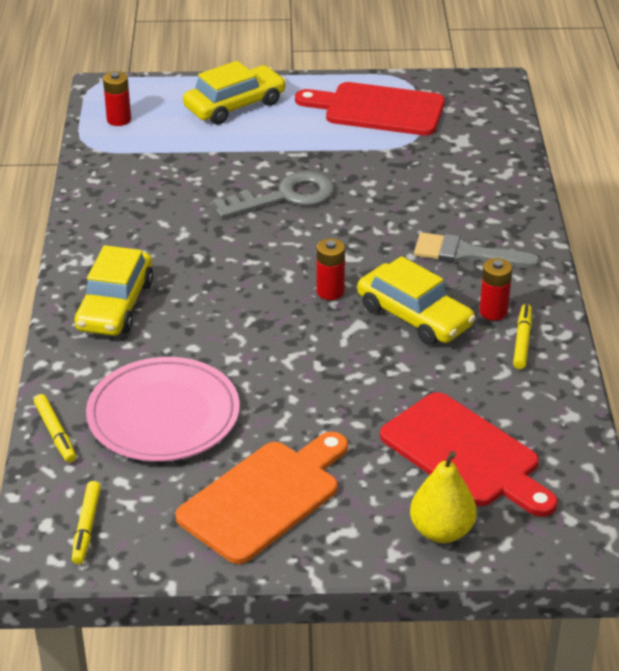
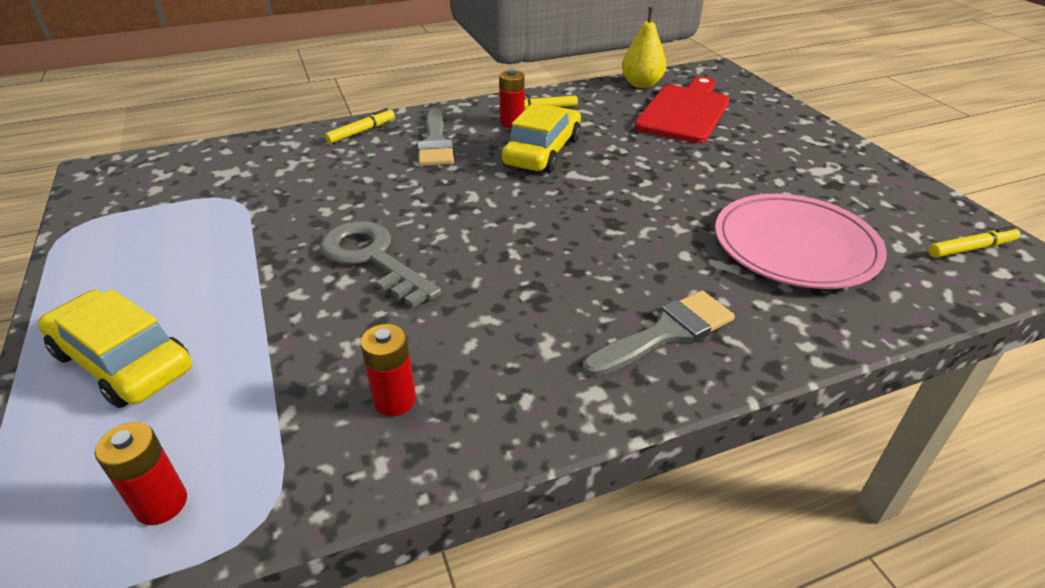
camera: 110 degrees left, 0 degrees up
(55, 433) = (900, 307): yellow marker -> yellow marker (361, 131)
(115, 305) = (666, 333): yellow car -> grey brush
(264, 497) = (822, 174): orange cutting board -> none
(330, 292) = (535, 196): red battery -> red battery (394, 400)
(378, 109) = (152, 232): red cutting board -> none
(441, 531) = (764, 109): yellow pear -> yellow pear (641, 84)

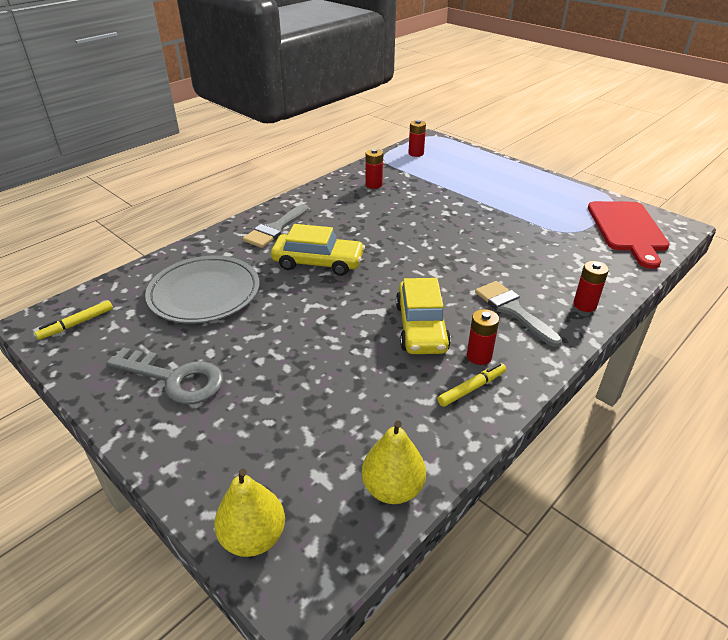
camera: 155 degrees right, 0 degrees up
(123, 361) = (486, 171): yellow car -> yellow car (318, 262)
(361, 131) = (584, 305): yellow marker -> red battery
(373, 259) = (445, 224): grey key -> grey key (175, 379)
(684, 112) = (317, 437): red cutting board -> red cutting board (627, 229)
(741, 86) = (253, 537): none -> yellow pear
(795, 246) = (204, 293): pink plate -> grey plate

